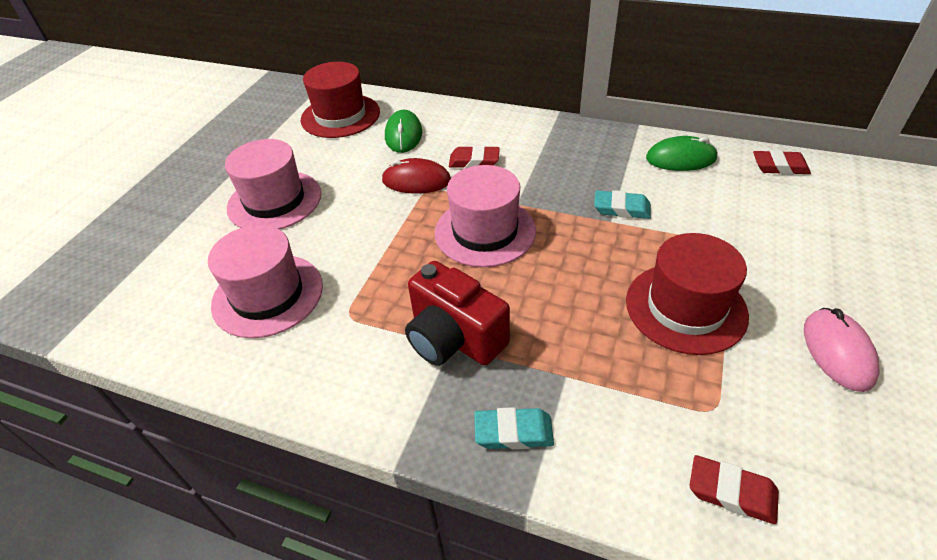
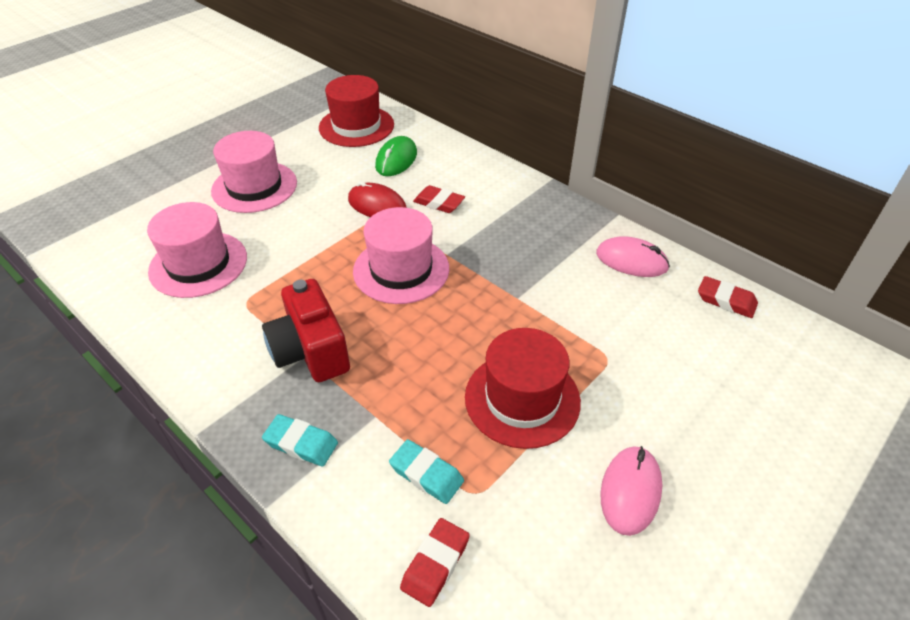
camera: 20 degrees right, 0 degrees up
(621, 208) = (536, 290): turquoise eraser -> turquoise eraser (426, 474)
(680, 159) = (631, 261): green mouse -> pink mouse
(731, 492) = (435, 564): red eraser -> red eraser turned 75 degrees clockwise

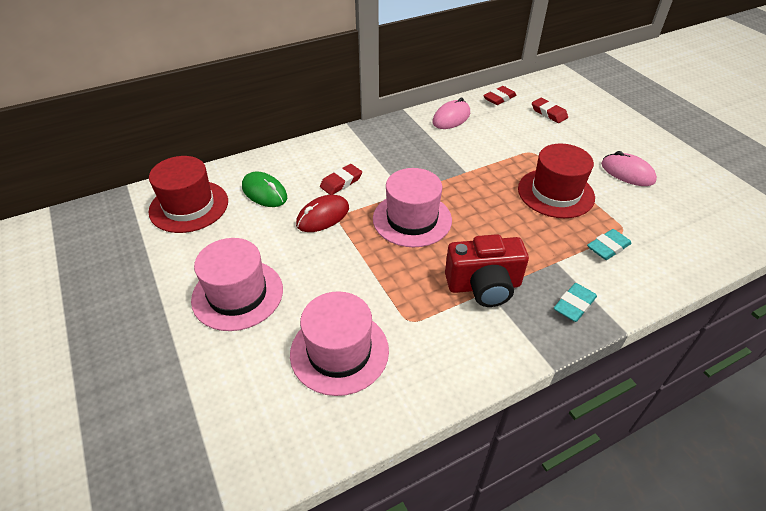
camera: 70 degrees left, 0 degrees up
(435, 564) = (671, 257): red eraser -> red eraser (549, 113)

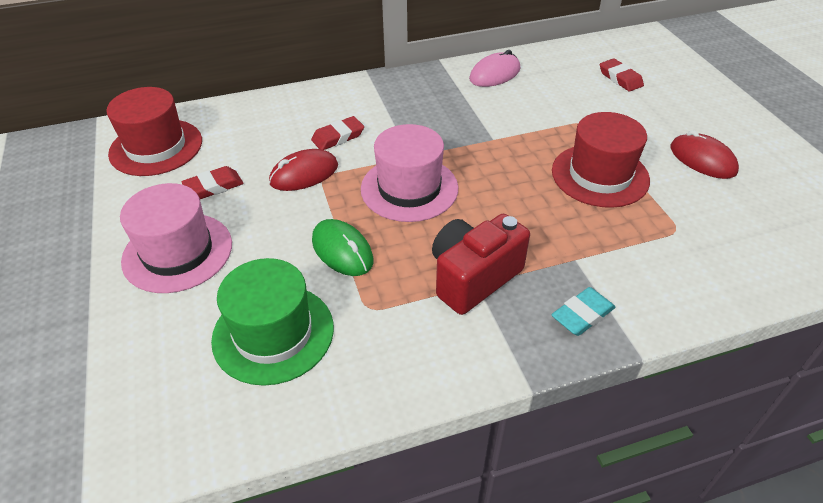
camera: 10 degrees right, 0 degrees up
(264, 192) = (245, 140): green mouse -> green mouse (342, 250)
(339, 351) = (273, 333): pink hat -> green hat
(484, 286) = (473, 277): red camera -> red camera turned 135 degrees clockwise
(499, 98) = (562, 56): red eraser -> red eraser (214, 186)
(608, 247) = (649, 249): turquoise eraser -> none
(627, 173) = (702, 160): pink mouse -> red mouse

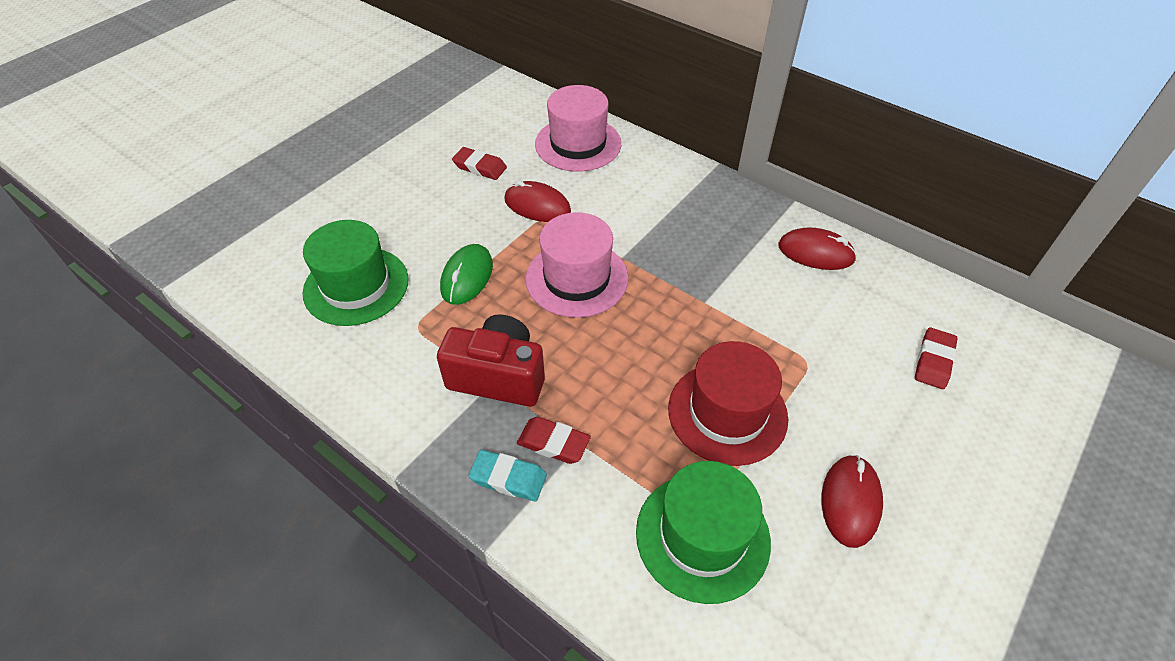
camera: 55 degrees right, 5 degrees up
(156, 147) = (497, 113): red hat -> none
(177, 252) = (398, 191): pink hat -> pink hat (578, 144)
(338, 137) = (603, 199): red eraser -> red eraser (553, 443)
(494, 74) = (815, 253): pink mouse -> red mouse
(694, 234) = (702, 536): none -> green hat

